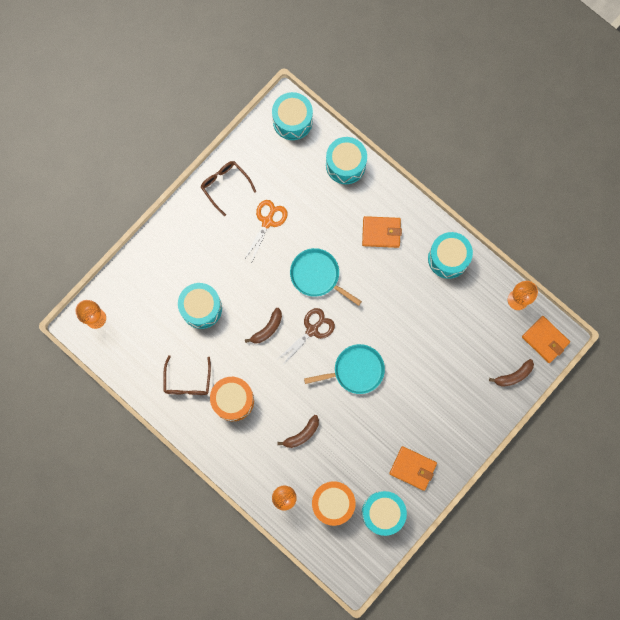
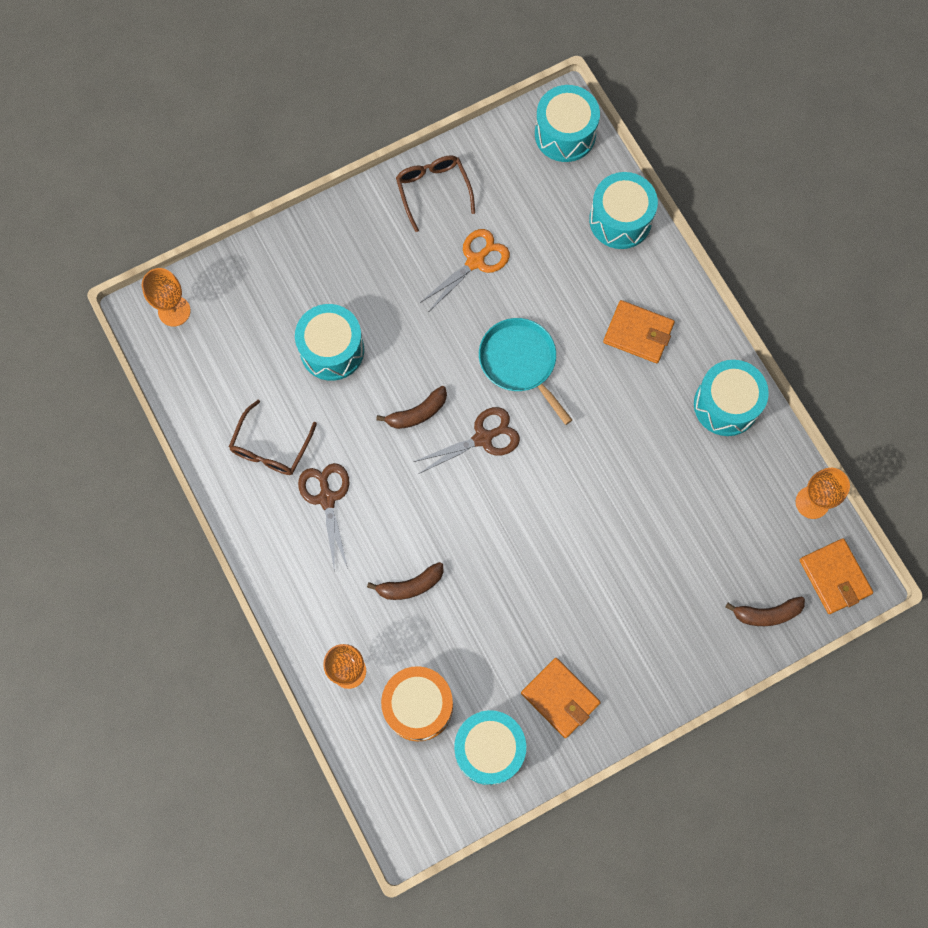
camera: 20 degrees right, 5 degrees down
(233, 400) = (327, 498): orange drum -> brown scissors
(356, 370) = (527, 520): turquoise pan -> none

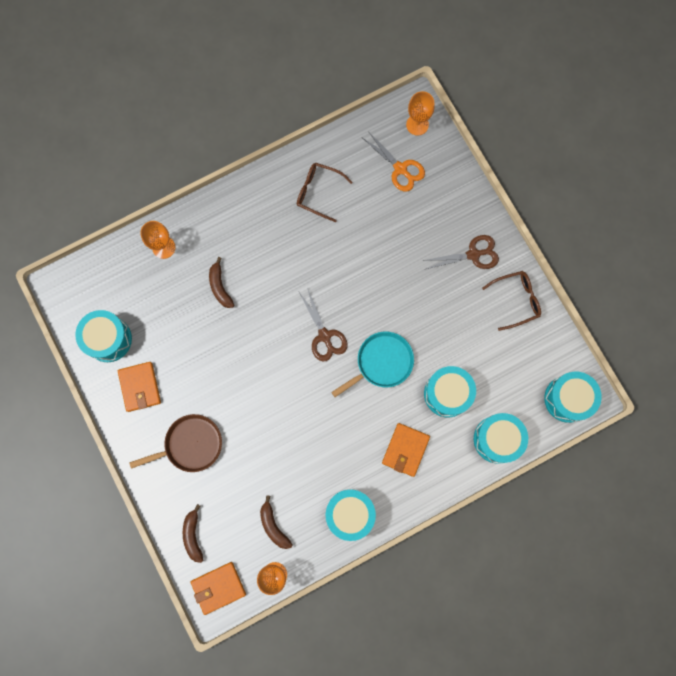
camera: 90 degrees right, 5 degrees up
(327, 498) = (282, 230): brown scissors -> brown scissors (473, 254)
(332, 350) = (390, 231): turquoise drum -> turquoise drum (447, 393)
(417, 413) = (343, 290): brown banana -> brown banana (273, 526)
(418, 706) = (139, 293): orange drum -> none
(475, 261) = (460, 331): orange scissors -> orange scissors (400, 169)
(560, 698) = (140, 387): orange wallet -> orange wallet turned 60 degrees counterclockwise
(641, 621) = (190, 444): none -> brown pan

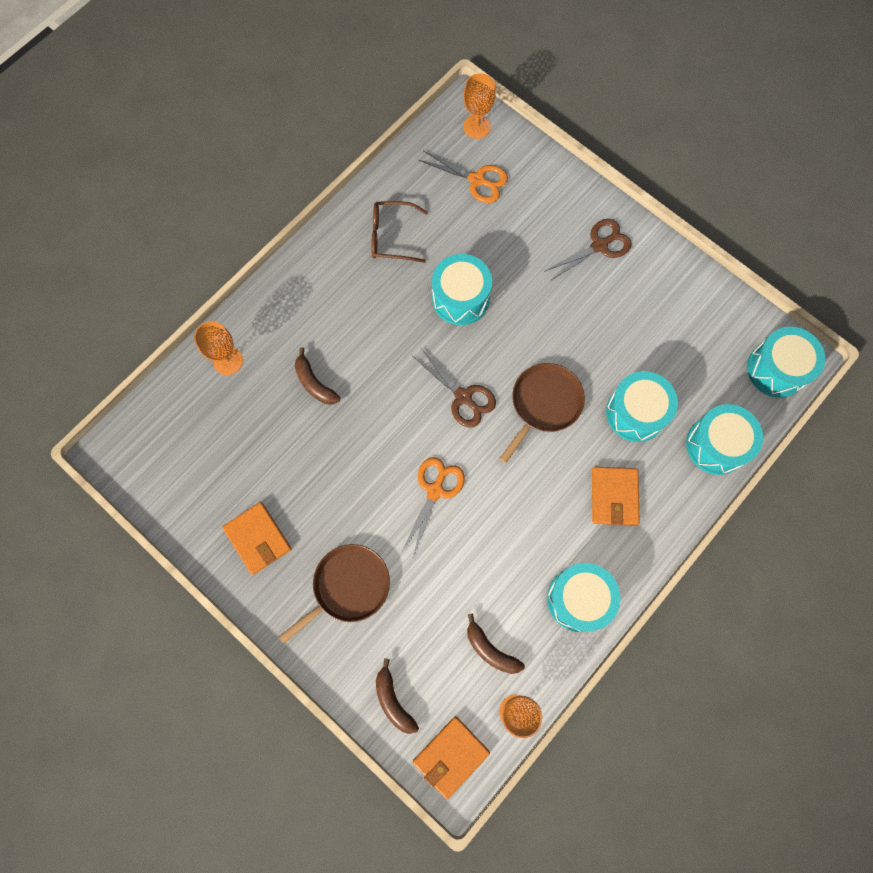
camera: 20 degrees left, 5 degrees down
(108, 339) = (197, 494): turquoise drum -> turquoise drum (460, 298)
(277, 398) = (435, 490): none -> orange scissors
(382, 362) = (544, 404): turquoise pan -> brown pan
(516, 300) = (669, 279): brown glasses -> none

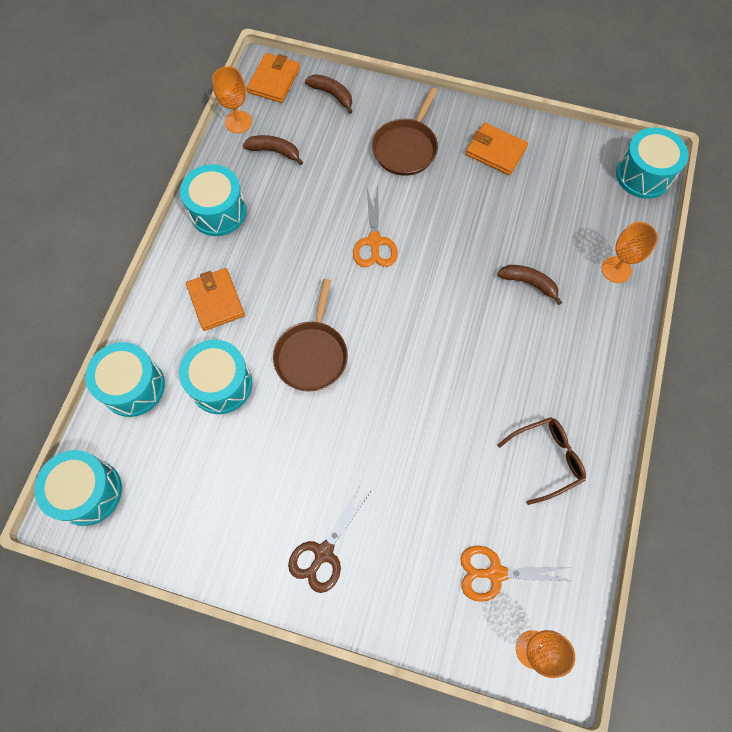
camera: 155 degrees right, 5 degrees down
(460, 298) = (441, 423): turquoise drum -> turquoise drum (643, 175)
(463, 397) = (390, 329): brown scissors -> none

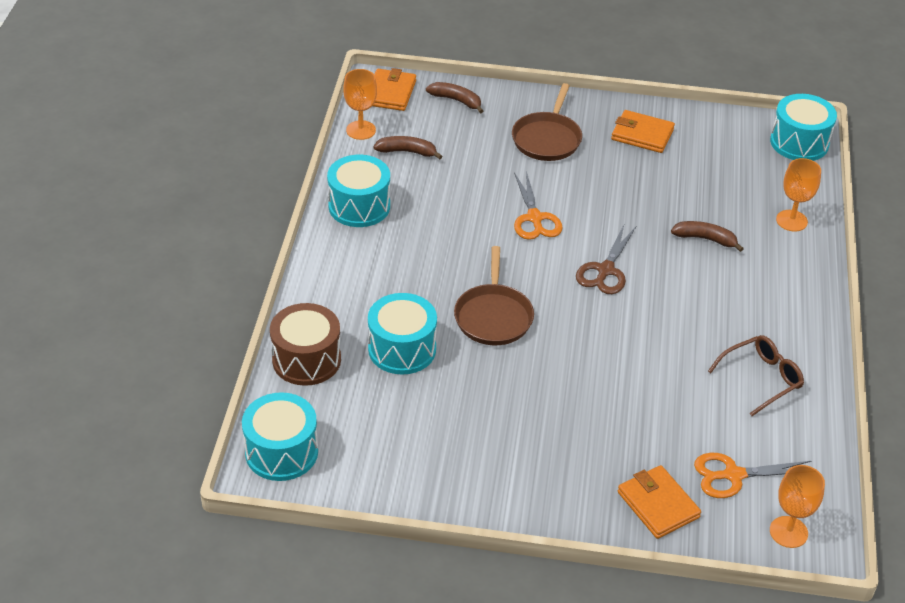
camera: 10 degrees left, 25 degrees down
(133, 386) = (306, 360): turquoise drum -> brown drum
(216, 301) = (377, 281): orange wallet -> orange wallet (658, 505)
(323, 553) = (550, 477): brown scissors -> brown scissors (605, 270)

